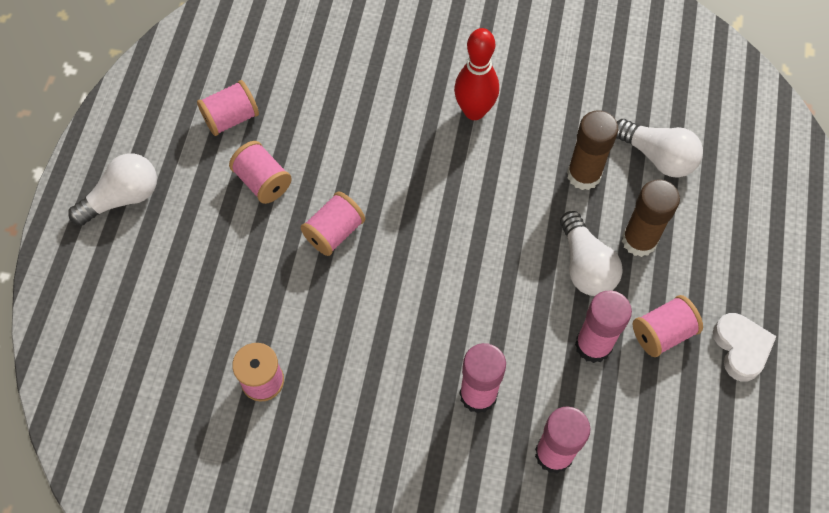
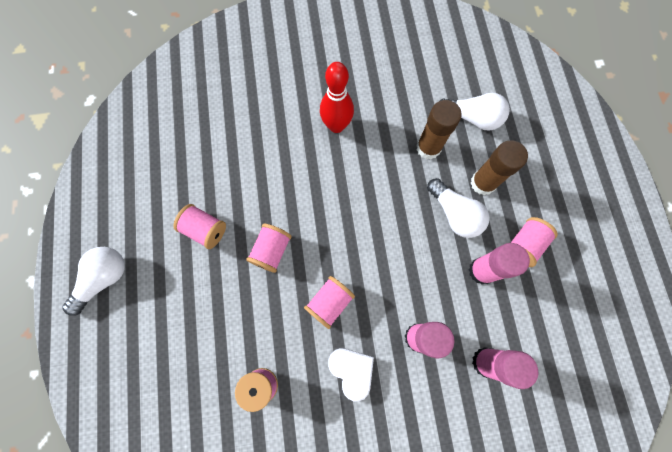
camera: 20 degrees left, 10 degrees up
(231, 118) = (164, 189): pink spool -> pink spool (330, 303)
(741, 348) = (578, 237): white heart -> white heart (352, 371)

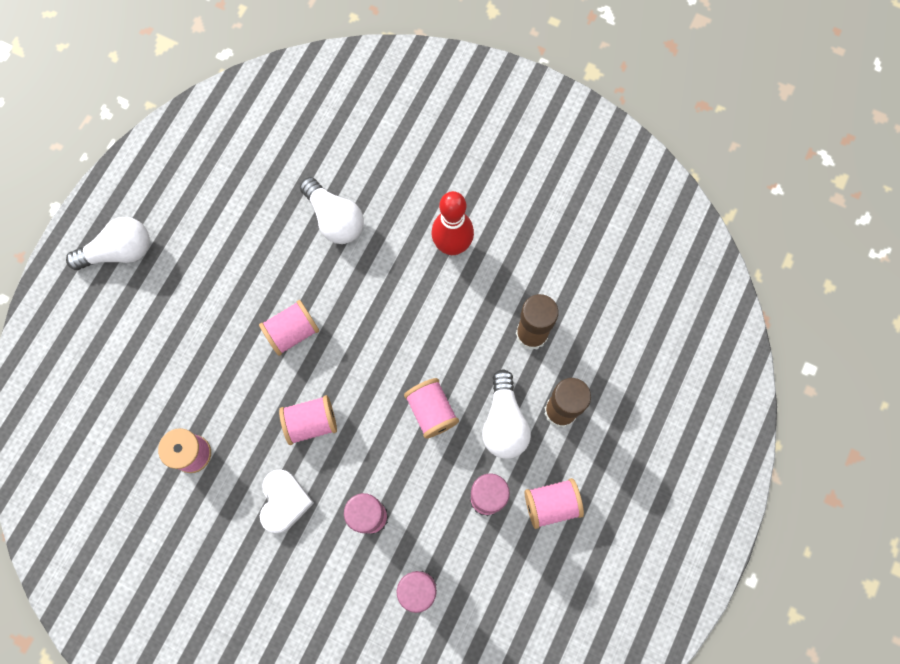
camera: 35 degrees right, 0 degrees up
(205, 230) = (244, 267): pink spool -> pink spool (431, 411)
(472, 118) = (605, 334): white light bulb -> white light bulb (335, 219)

